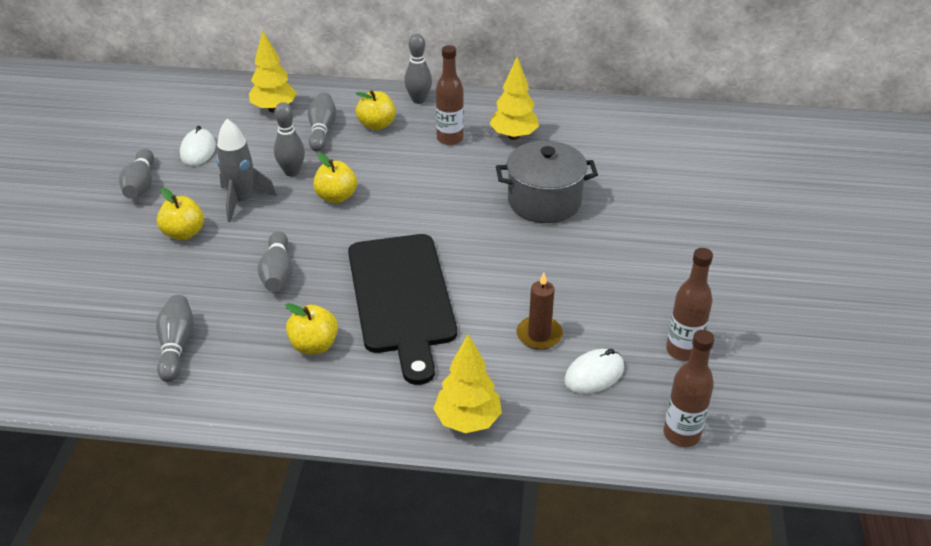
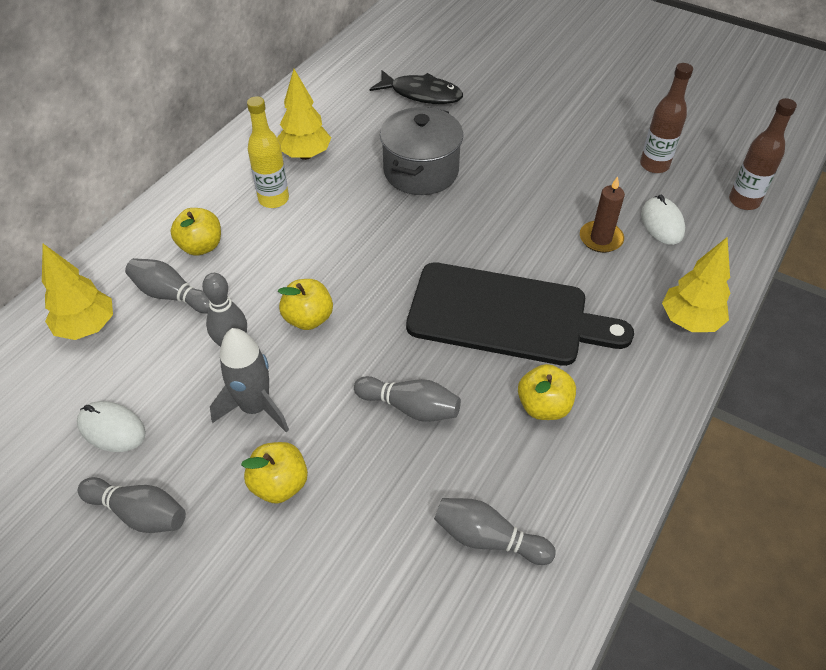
camera: 65 degrees left, 10 degrees up
(418, 100) = (183, 199): grey bowling pin -> none
(450, 139) = (273, 199): brown bottle -> yellow bottle
(652, 171) = (421, 94): none -> black fish

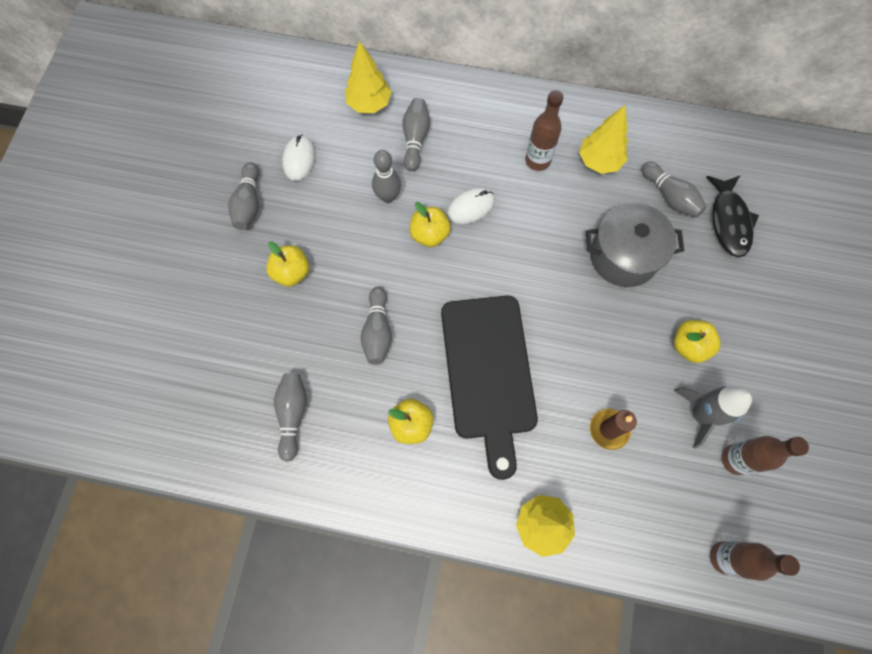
camera: 70 degrees right, 20 degrees up
(201, 246) = (468, 135): yellow apple -> yellow apple (689, 346)
(255, 407) = (343, 233): grey rocket -> grey rocket (700, 415)
(273, 199) = (537, 161): yellow bottle -> brown bottle
(374, 121) = (670, 196): none -> grey bowling pin
(662, 223) = (654, 481): white mouse -> white mouse (471, 207)

